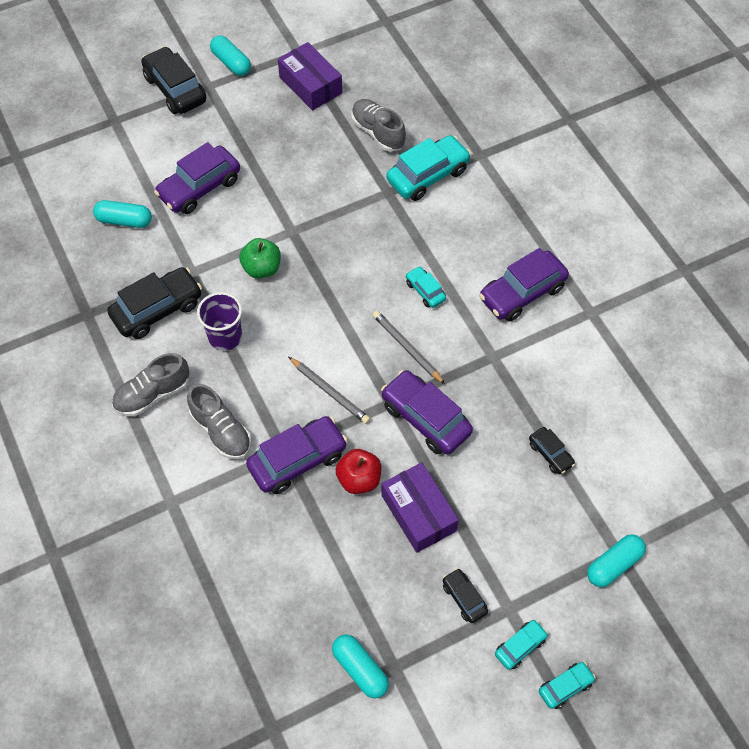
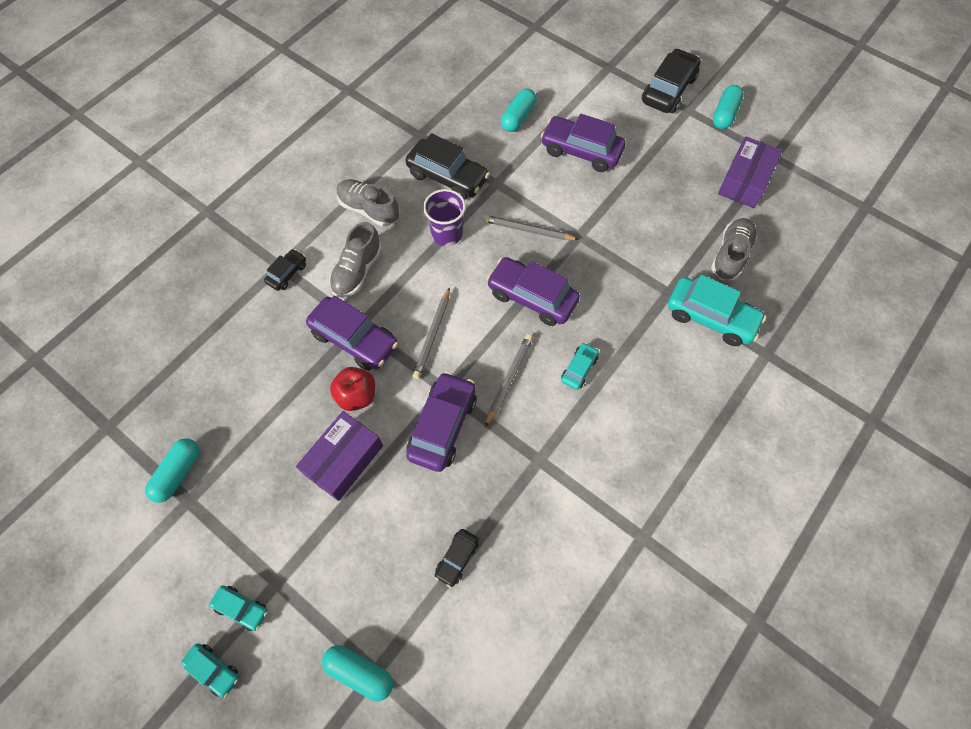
camera: 65 degrees right, 5 degrees up
(124, 220) = (518, 117): turquoise capsule -> turquoise capsule turned 45 degrees clockwise
(262, 268) = (528, 230): green apple -> grey pencil
(464, 598) = (273, 535): black car -> black car (287, 273)
(522, 293) = (627, 458): purple car -> purple car (532, 297)

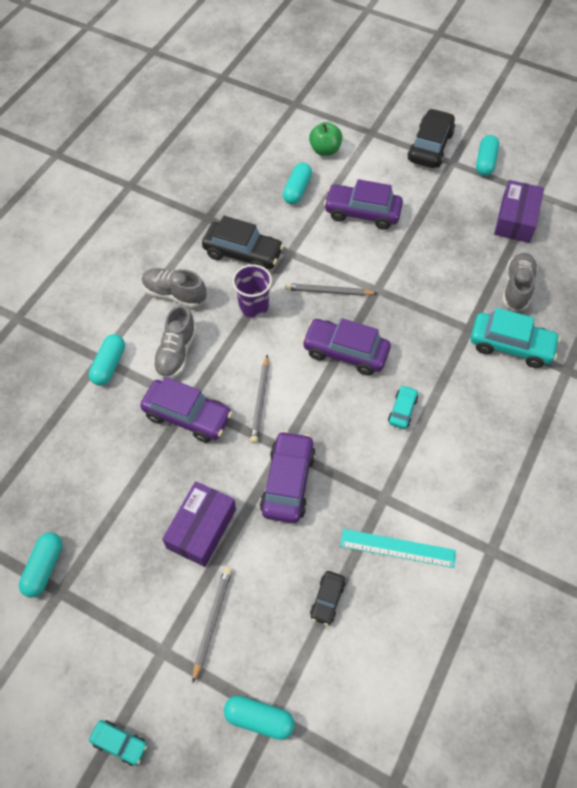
camera: 10 degrees left, 5 degrees down
(242, 608) = (134, 681): turquoise car -> none
(287, 273) = (109, 365): black car -> turquoise capsule
(357, 395) = (201, 467): red apple -> none
(509, 379) = (340, 429): grey pencil -> grey pencil (212, 621)
(542, 517) = (397, 548): none -> turquoise ruler
(556, 79) = (325, 150): none -> green apple

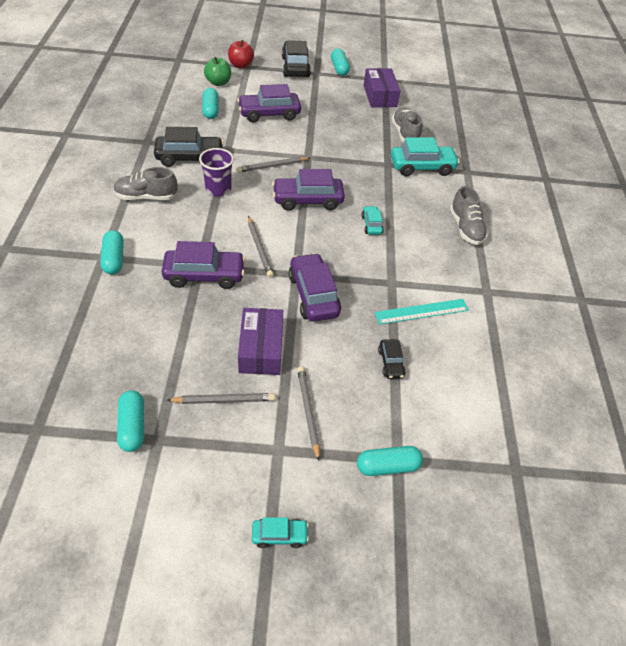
camera: 30 degrees left, 10 degrees down
(138, 574) = (224, 400): none -> grey pencil
(176, 353) = (170, 235): grey shoe -> grey shoe (465, 228)
(364, 129) = (240, 65): none -> red apple

